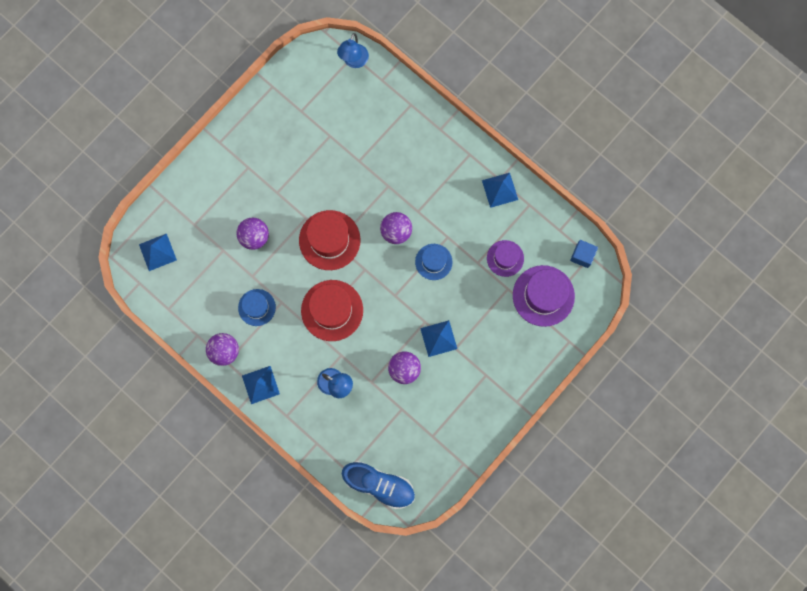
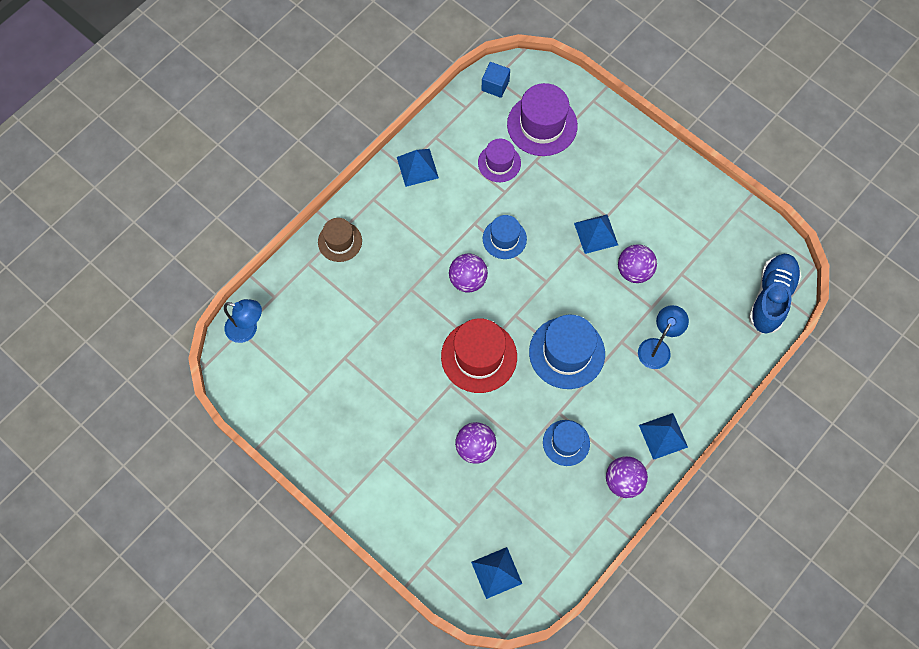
camera: 90 degrees left, 10 degrees down
(332, 310) = (567, 352): red hat -> blue hat
(430, 129) = (340, 241): none -> brown hat

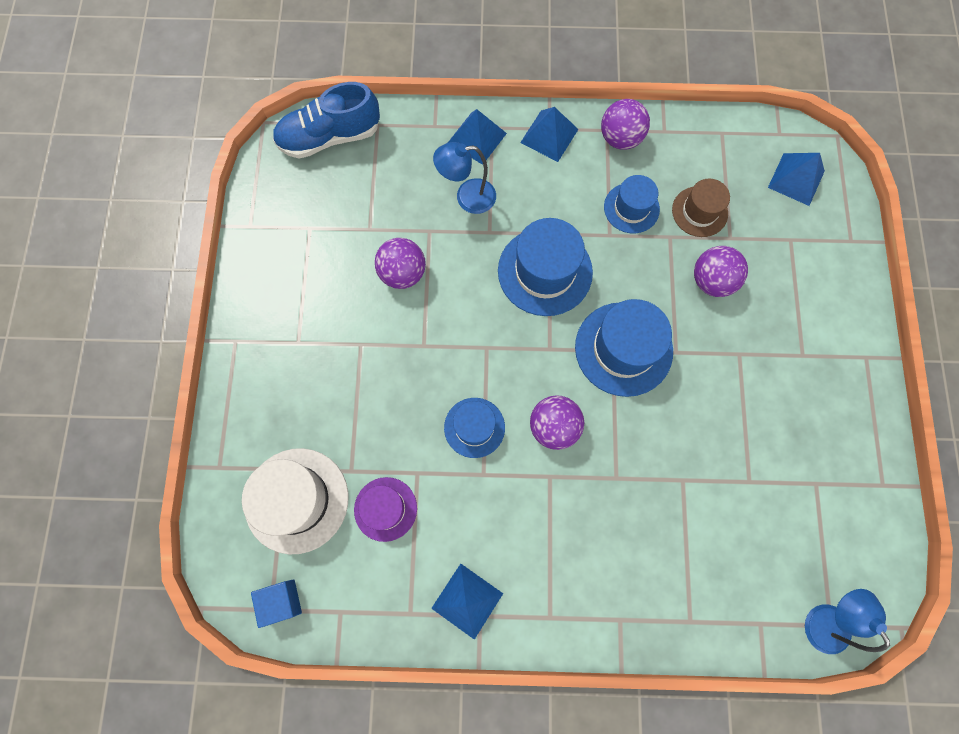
camera: 130 degrees left, 5 degrees up
(340, 241) = (633, 609): brown hat -> brown hat (699, 211)
(479, 356) = (623, 349): red hat -> blue hat
(542, 125) = (296, 500): purple hat -> white hat
(596, 234) = (391, 339): blue pyramid -> blue pyramid (477, 138)

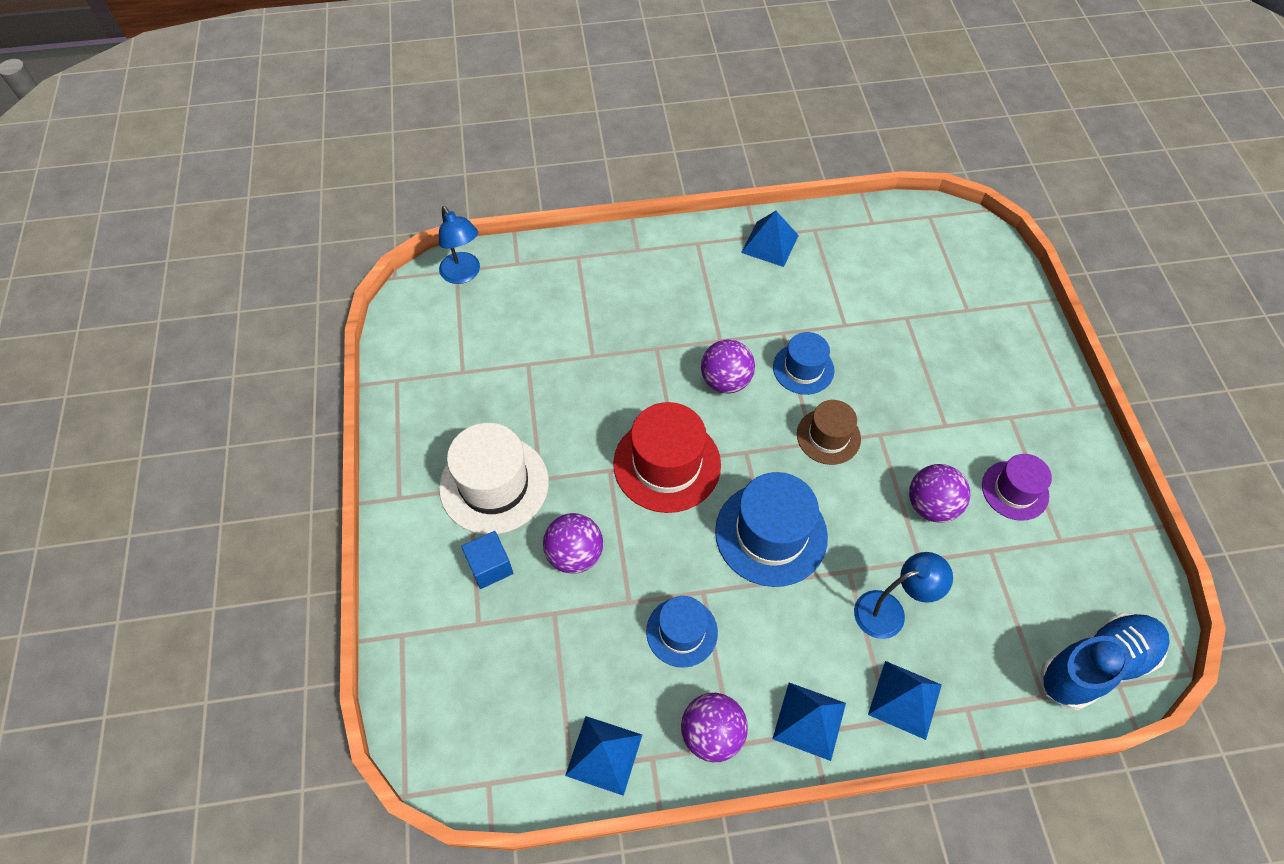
camera: 170 degrees right, 15 degrees down
(282, 601) = (923, 222): blue cube -> blue cube (490, 566)
(296, 500) = (945, 289): white hat -> white hat (494, 484)
(385, 509) = (863, 294): purple hat -> purple hat (1015, 490)
(623, 349) = (667, 464): blue hat -> red hat
(699, 211) = (594, 642): brown hat -> brown hat (828, 436)
(796, 179) = (468, 712): blue pyramid -> blue pyramid (604, 754)

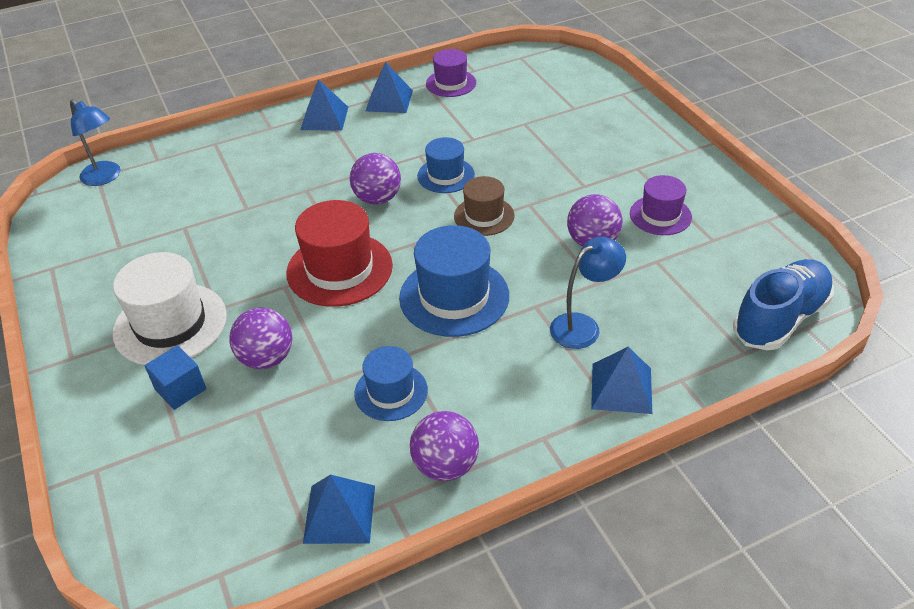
camera: 15 degrees left, 15 degrees down
(809, 720) = (537, 428): blue pyramid -> blue pyramid (324, 118)
(842, 235) = (451, 83): none -> purple hat

